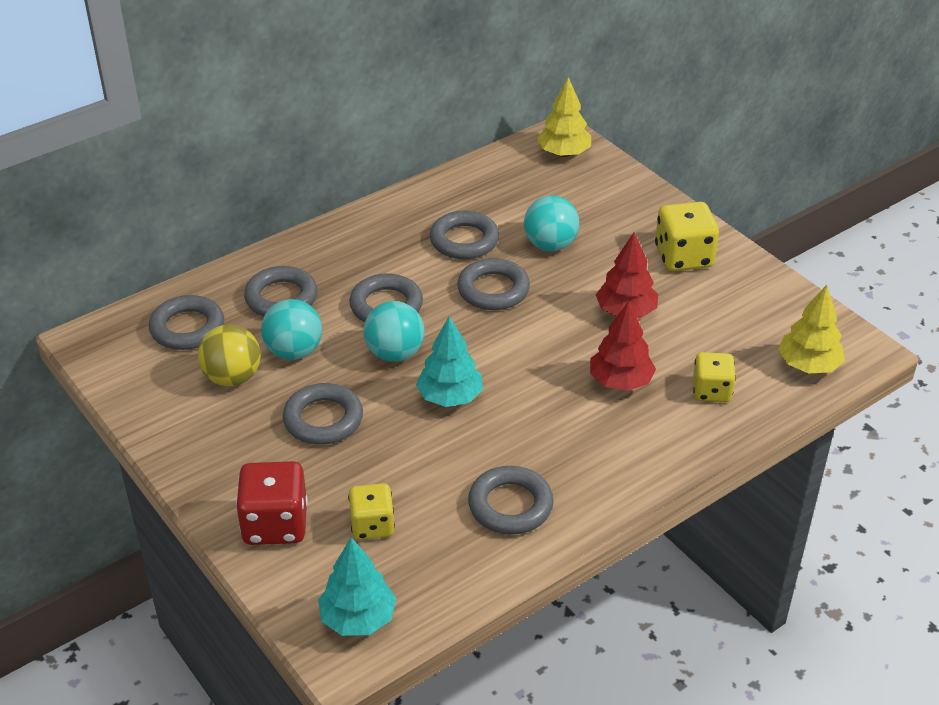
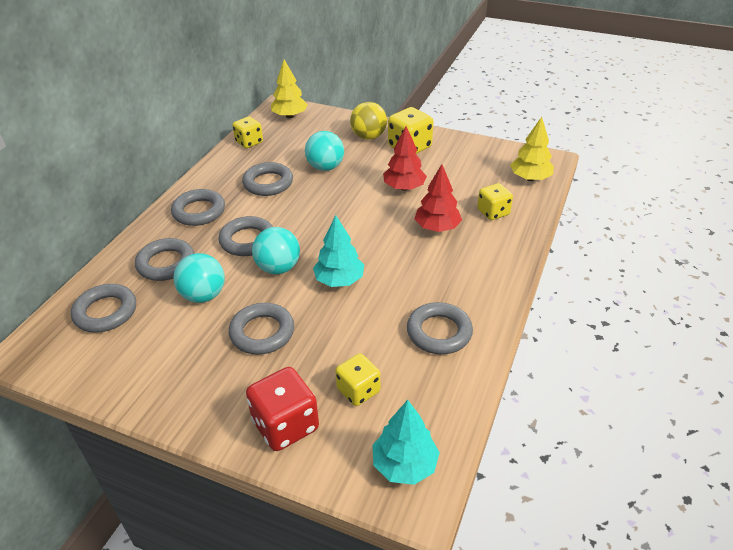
camera: 30 degrees left, 0 degrees up
(232, 377) = (169, 332): yellow ball -> yellow ball (368, 136)
(484, 174) = (249, 142): none -> yellow dice
(493, 290) = (312, 205): grey ring -> grey ring (199, 211)

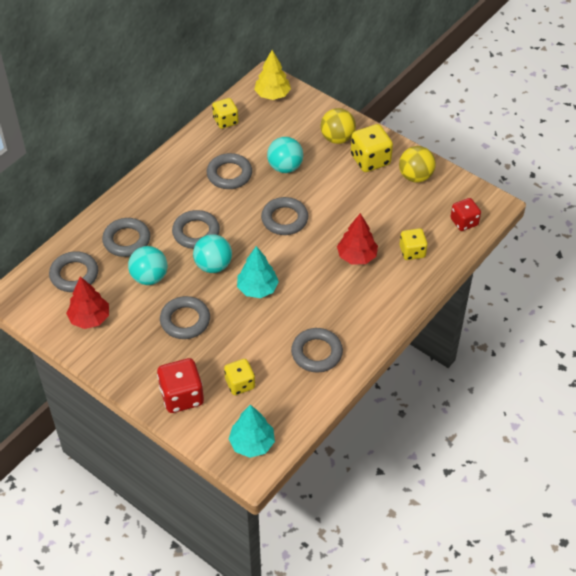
camera: 15 degrees right, 10 degrees up
(199, 211) = (163, 192): grey ring -> grey ring (284, 219)
(404, 187) = (346, 206): red tree -> red tree (90, 318)
(461, 152) = (415, 176): none -> yellow ball
(530, 178) = (464, 222): yellow tree -> red dice

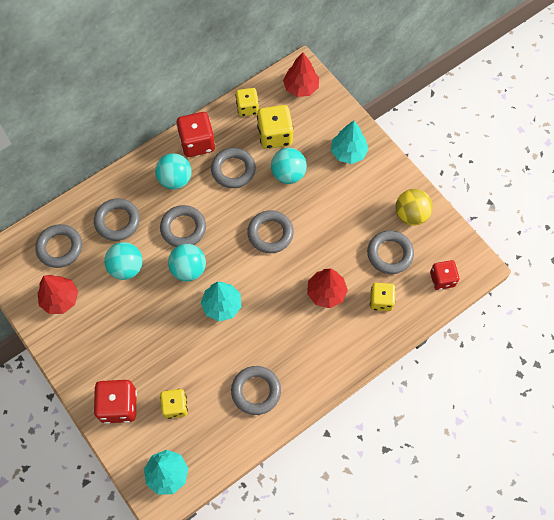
camera: 15 degrees right, 15 degrees up
(174, 194) = (175, 179): none -> turquoise ball
(185, 159) = (197, 143): none -> red dice
(185, 320) = (145, 324): grey ring -> grey ring (390, 254)
(272, 95) = (301, 87): yellow tree -> red tree
(337, 138) = (348, 152): yellow ball -> turquoise tree
(370, 160) = (372, 185): yellow dice -> yellow dice (275, 135)

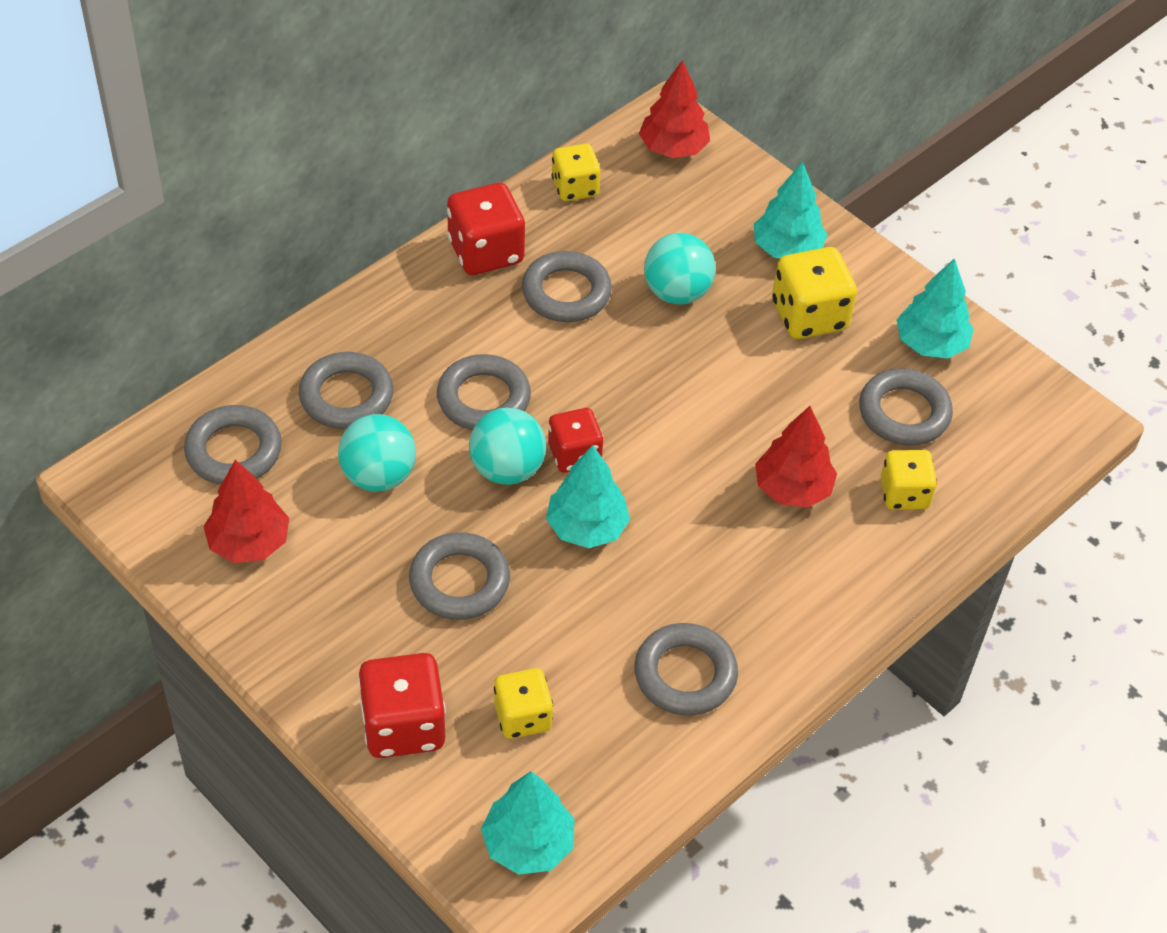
camera: 10 degrees left, 15 degrees down
(175, 179) = (452, 317): turquoise ball -> none
(270, 233) = (660, 395): grey ring -> grey ring (459, 581)
(275, 135) = (637, 230): yellow dice -> yellow dice (809, 316)
(411, 215) = (930, 344): yellow ball -> turquoise tree
(442, 279) = (1015, 448): red dice -> red dice (574, 454)

